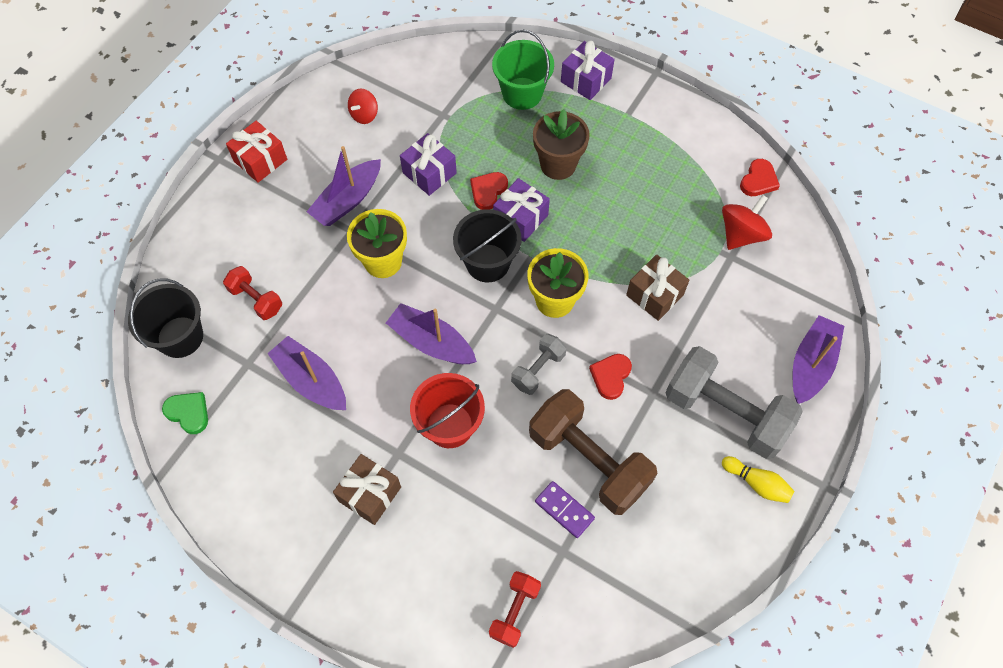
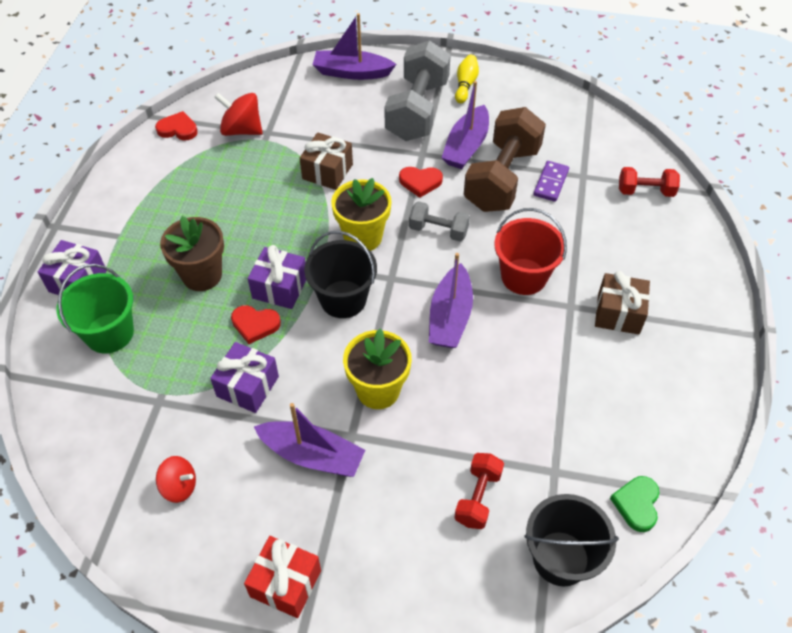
camera: 110 degrees left, 10 degrees down
(311, 380) = (540, 403): purple boat -> purple boat (466, 146)

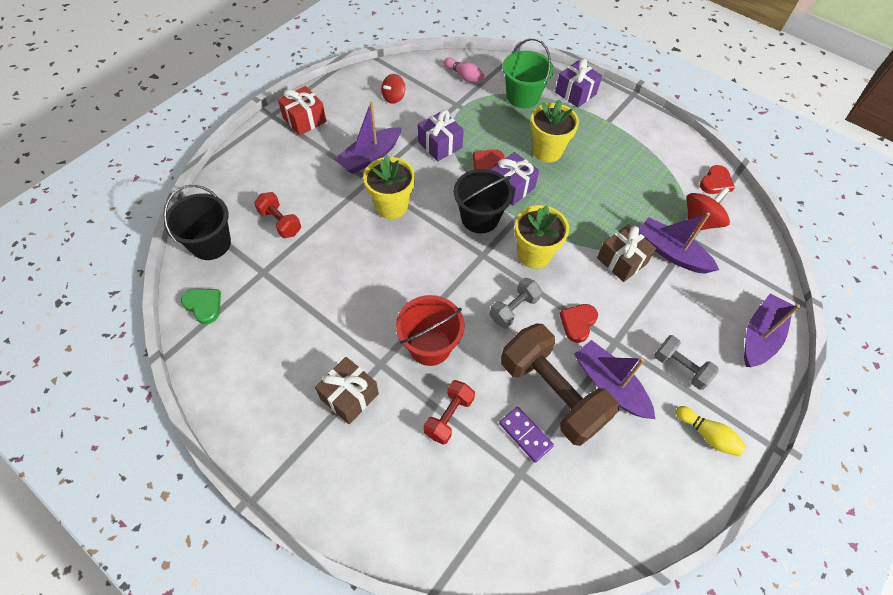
camera: 115 degrees right, 5 degrees up
(93, 417) = (464, 76): none -> pink bowling pin
(202, 275) = (547, 151): brown flower pot -> yellow flower pot
(417, 110) = (680, 367): grey dumbbell -> grey dumbbell, size x0.51
(450, 317) = (423, 274): purple boat -> purple boat (671, 252)
(645, 191) = (468, 524): red dumbbell -> red dumbbell (449, 416)

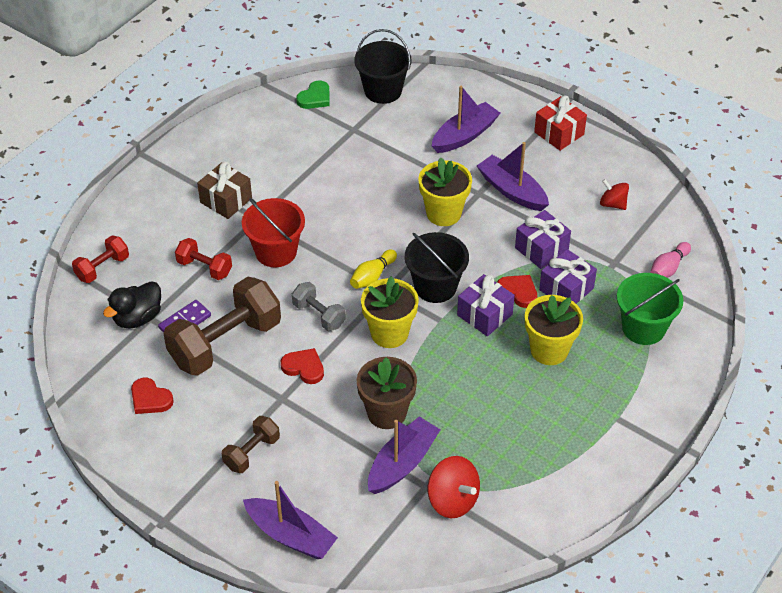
camera: 90 degrees right, 10 degrees down
(280, 222) = (413, 133): red dumbbell -> red dumbbell (102, 268)
(521, 487) = (138, 318): none -> black duck
(575, 93) = (664, 385): purple gift -> purple gift (566, 289)
(609, 385) = (233, 389): purple boat -> purple boat (465, 135)
(621, 261) = (386, 413): brown gift -> brown flower pot
(680, 367) = (252, 452): grey dumbbell -> brown dumbbell
(707, 435) = (177, 466): yellow bowling pin -> yellow bowling pin (372, 276)
(715, 182) = (523, 529): red heart -> red heart (150, 399)

